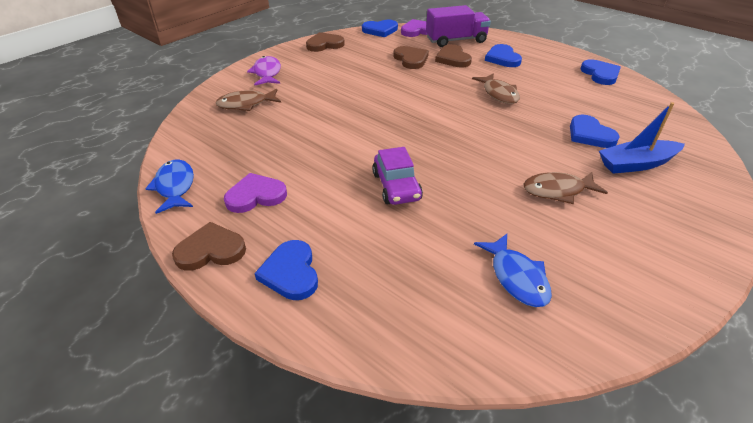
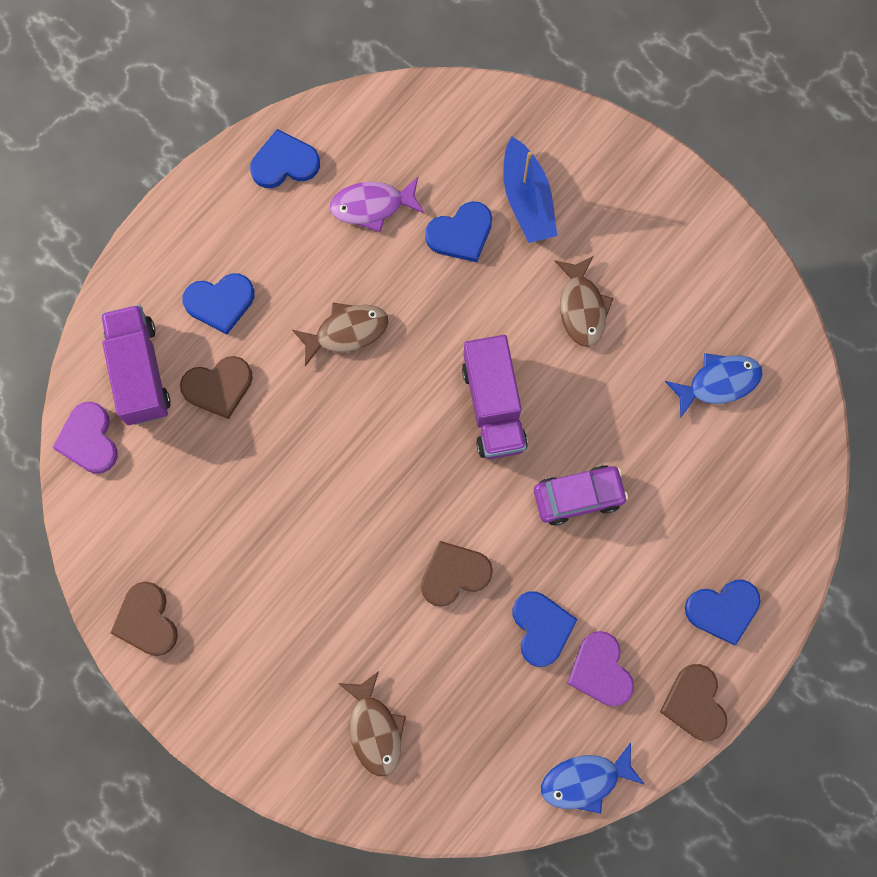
camera: 90 degrees left, 35 degrees up
(267, 73) = (265, 714): purple fish -> purple fish (372, 206)
(380, 30) = (82, 513): blue heart -> blue heart (541, 628)
(411, 59) = (218, 460): brown heart -> brown heart (454, 574)
(462, 147) = (493, 406): none -> purple truck

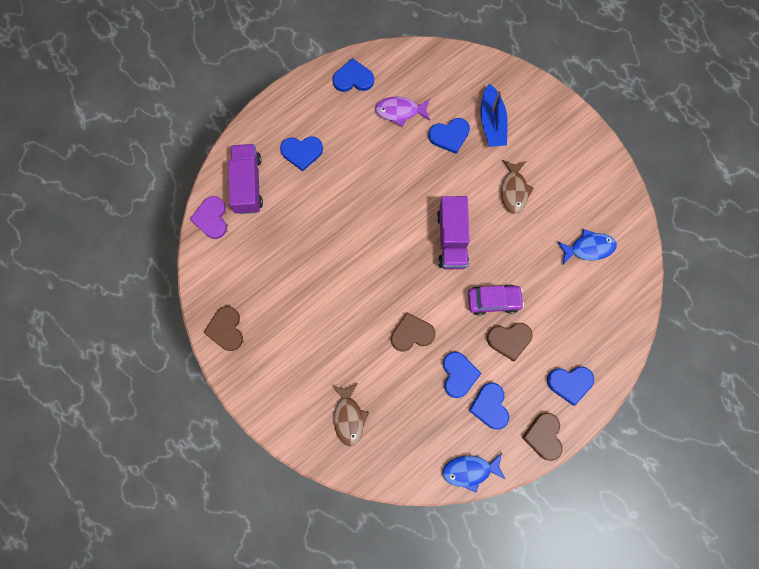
camera: 10 degrees right, 0 degrees up
(218, 387) = (292, 201): brown heart -> brown heart (509, 340)
(346, 332) = (372, 181): brown fish -> none
(600, 670) = (490, 406): purple heart -> blue heart

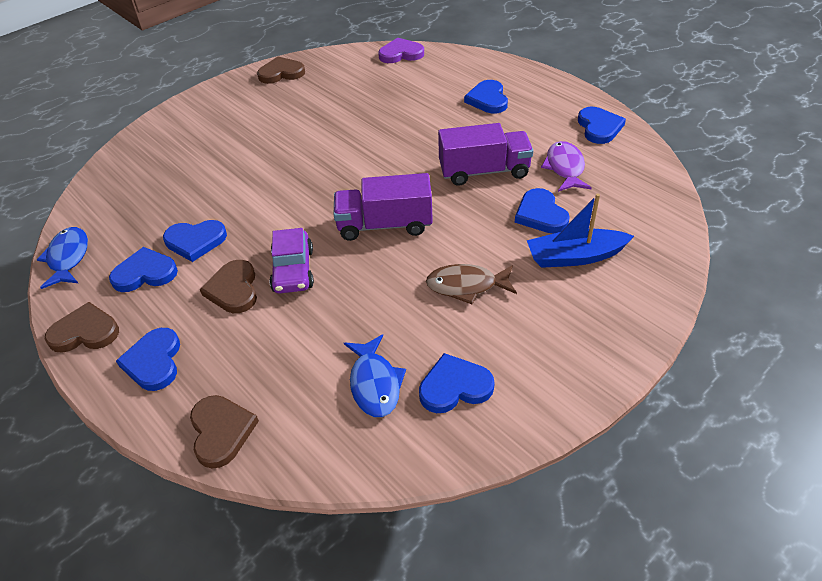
camera: 90 degrees right, 30 degrees down
(248, 184) = (442, 70): purple truck -> purple truck (484, 171)
(349, 417) = (167, 157): brown fish -> none
(412, 333) = (257, 197): brown heart -> brown heart (221, 431)
(591, 204) = (454, 387): none -> blue heart

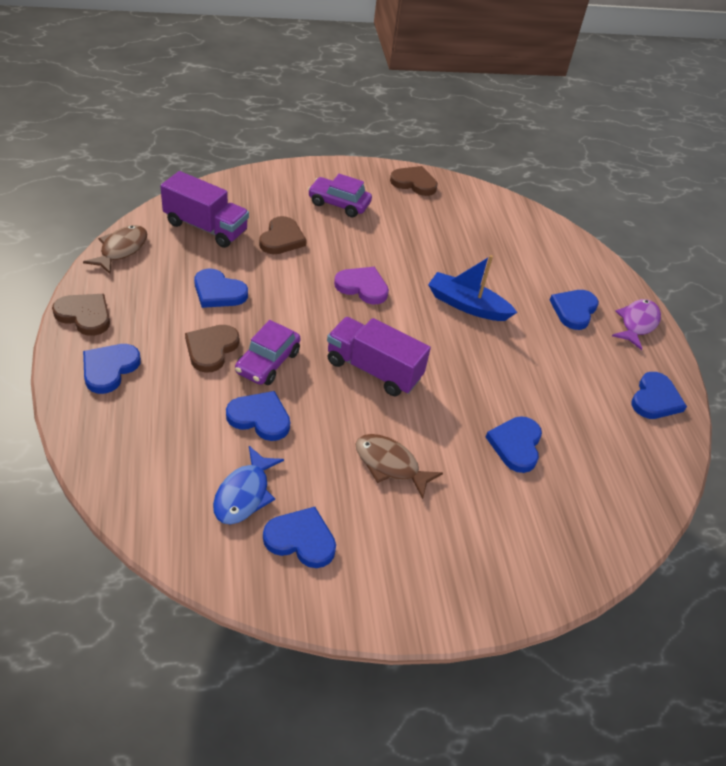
camera: 25 degrees right, 0 degrees up
(68, 258) = (121, 250): blue fish -> brown fish
(145, 273) = (162, 295): blue heart -> blue heart (260, 418)
(221, 431) = (107, 453): brown heart -> brown heart (282, 239)
(234, 119) = (339, 204): none -> purple car
(401, 54) = (536, 221): purple heart -> purple heart (362, 287)
(484, 171) = (504, 375): purple truck -> purple truck (206, 227)
(565, 168) = (581, 417): purple fish -> purple fish (637, 323)
(575, 256) = (508, 502): blue boat -> blue boat (467, 305)

